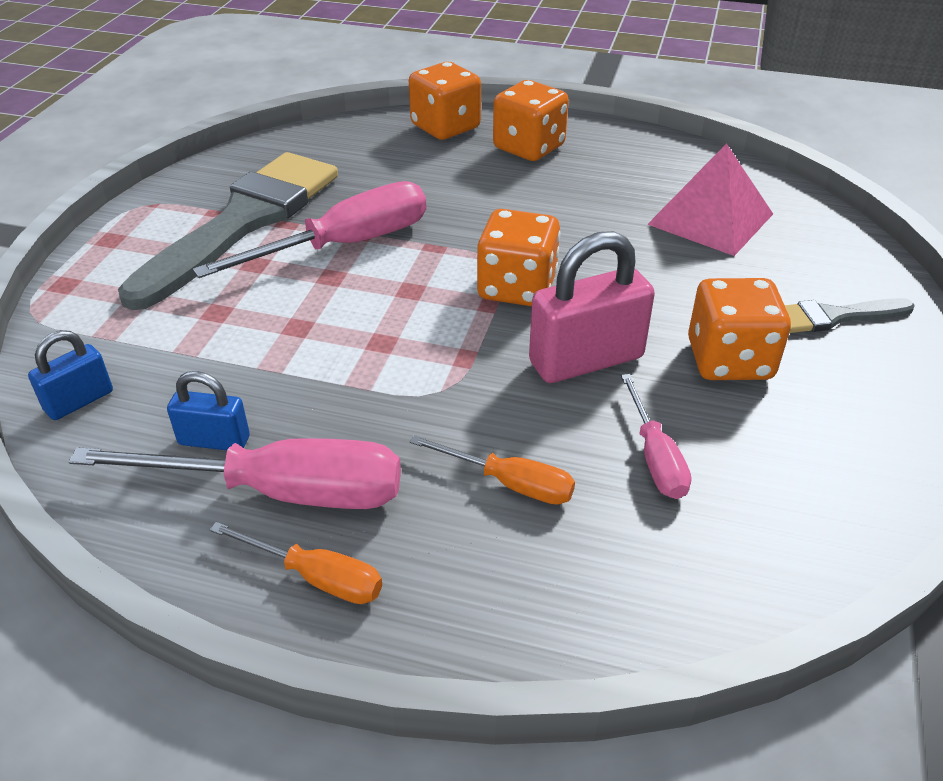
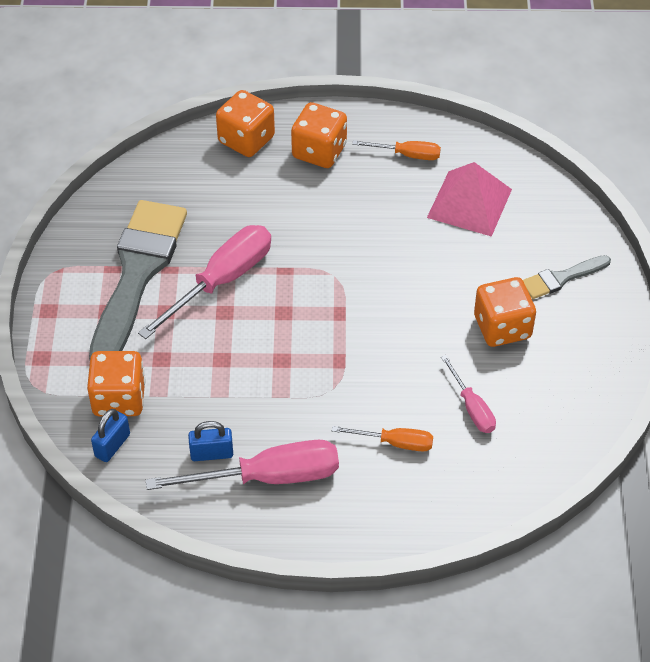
camera: 15 degrees left, 10 degrees up
(316, 577) = (310, 522): orange screwdriver -> orange screwdriver (407, 155)
(517, 288) = (354, 296): orange dice -> orange dice (119, 399)
(586, 360) = (415, 346): pink padlock -> none

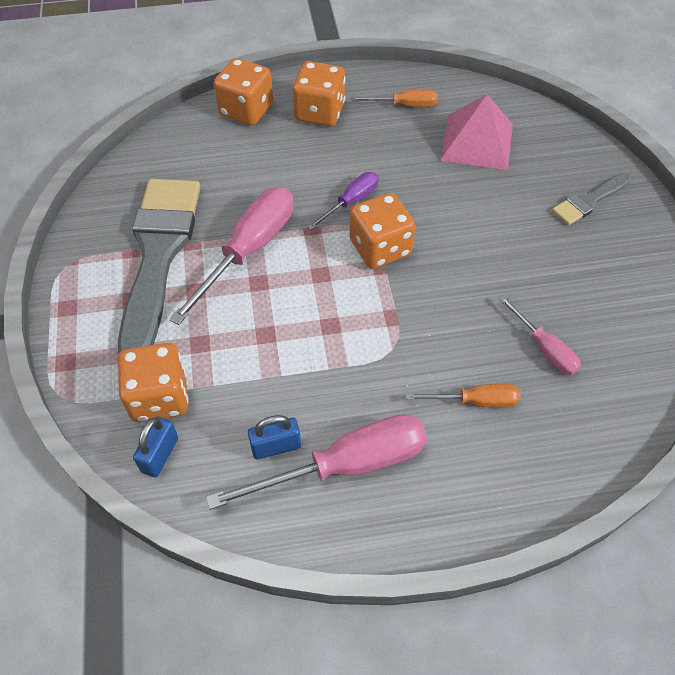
camera: 10 degrees left, 5 degrees up
(328, 247) = (351, 201): none -> purple screwdriver
(502, 327) = (547, 258): orange dice -> orange dice (380, 248)

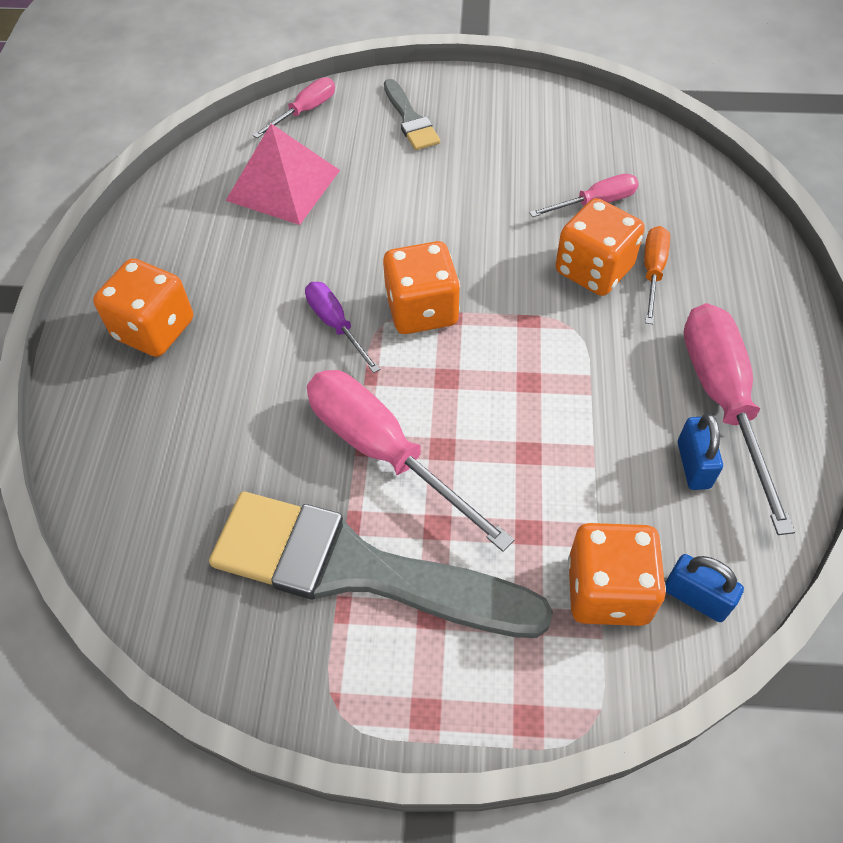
camera: 75 degrees left, 0 degrees up
(246, 110) = (104, 417): orange dice -> orange dice (593, 270)
(404, 105) = (187, 237): orange screwdriver -> none
(564, 135) = (305, 111): none -> pink screwdriver

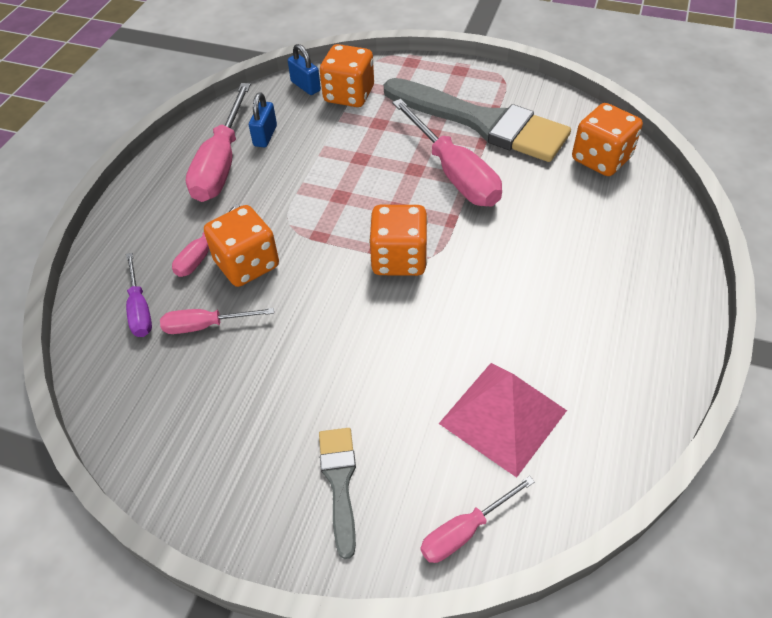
camera: 165 degrees left, 5 degrees down
(154, 329) = (626, 286): orange dice -> orange dice (601, 159)
(336, 325) = (471, 260): purple screwdriver -> purple screwdriver (140, 309)
(652, 272) = (202, 253): orange screwdriver -> pink screwdriver

